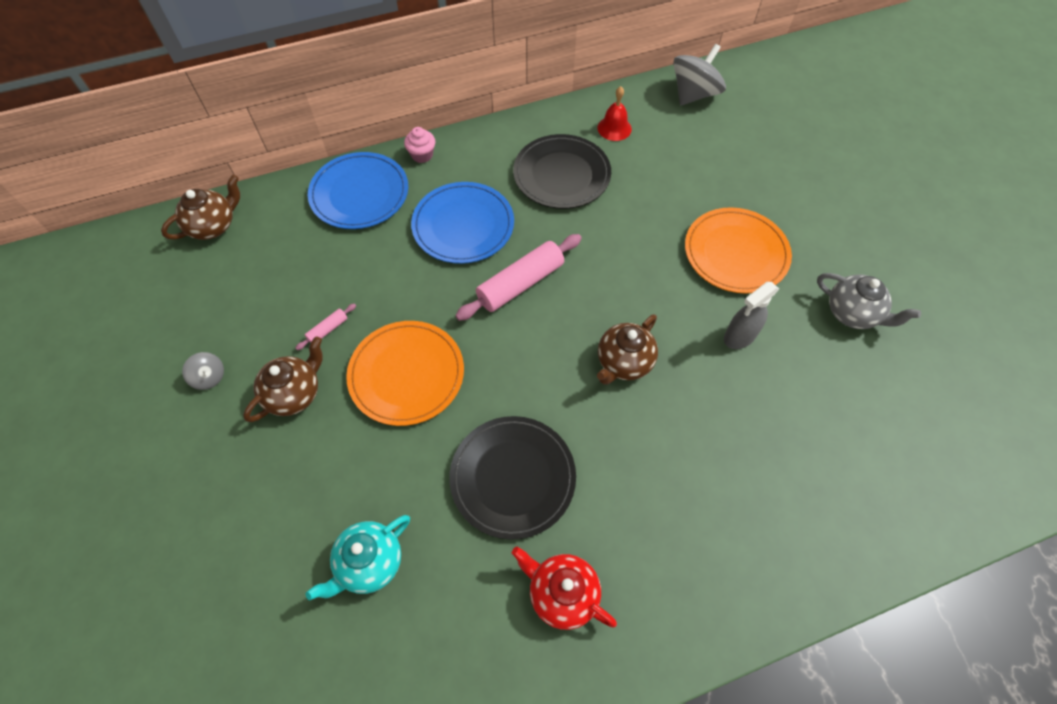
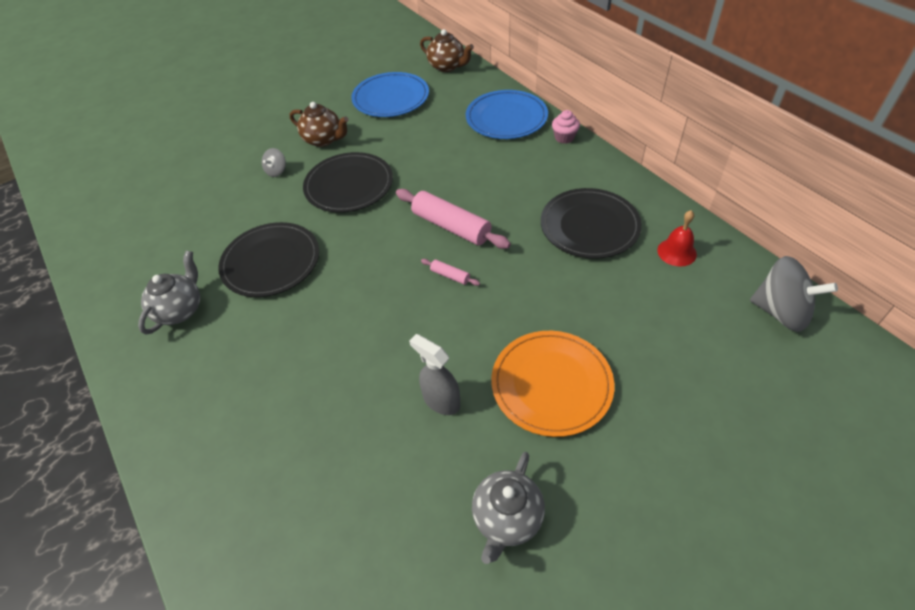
camera: 80 degrees right, 10 degrees down
(209, 377) = (329, 103): grey spinning top -> grey spinning top (276, 171)
(328, 329) = (377, 139): pink rolling pin -> pink rolling pin (450, 276)
(369, 563) = (206, 206): turquoise teapot -> none
(406, 374) = (349, 185): orange plate -> black plate
(463, 225) = (499, 179): blue plate -> blue plate (391, 98)
(562, 593) = (180, 310): red teapot -> grey teapot
(623, 362) = (388, 311): brown teapot -> none

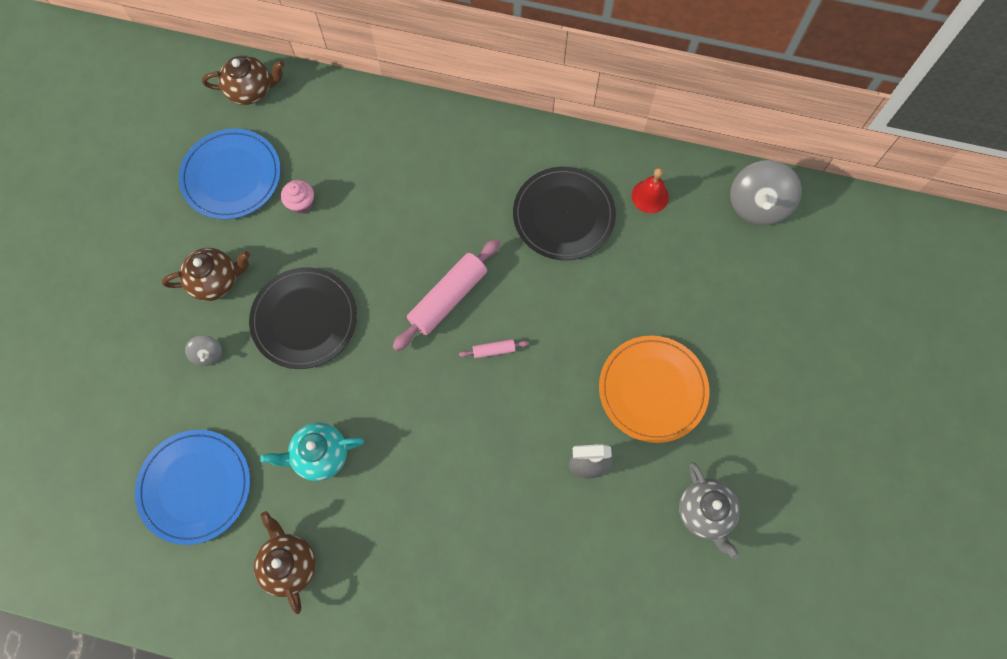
camera: 45 degrees left, 20 degrees up
(180, 310) = (289, 564): grey teapot -> brown teapot
(271, 262) = (320, 455): black plate -> turquoise teapot
(451, 226) = (448, 298): pink rolling pin -> pink rolling pin turned 45 degrees counterclockwise
(506, 118) = (382, 129): blue plate -> blue plate (195, 487)
(564, 137) = (459, 121): pink cupcake -> pink cupcake (301, 203)
(780, 312) = (757, 205): grey spinning top -> grey spinning top turned 120 degrees clockwise

